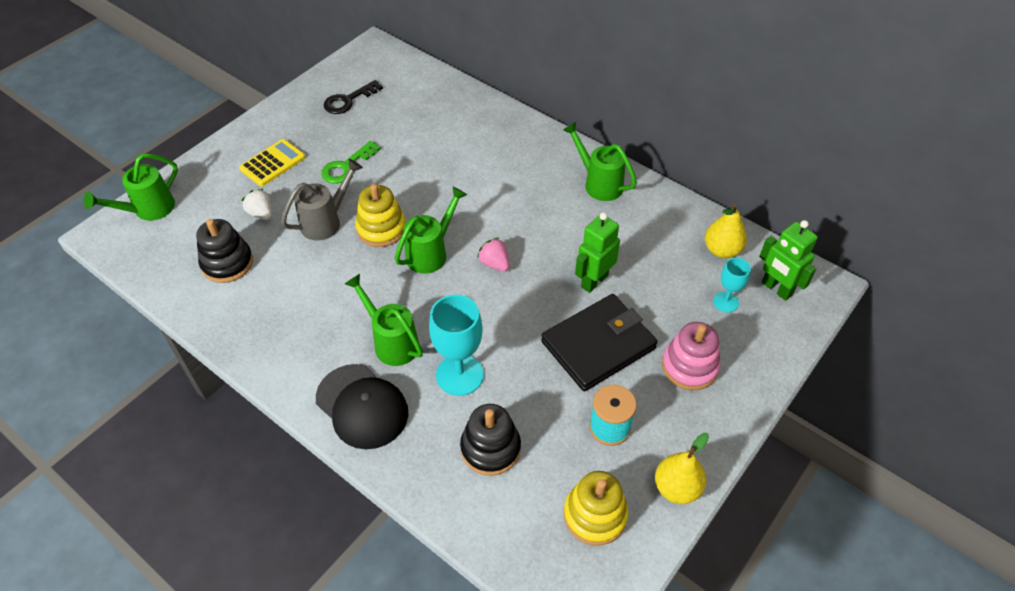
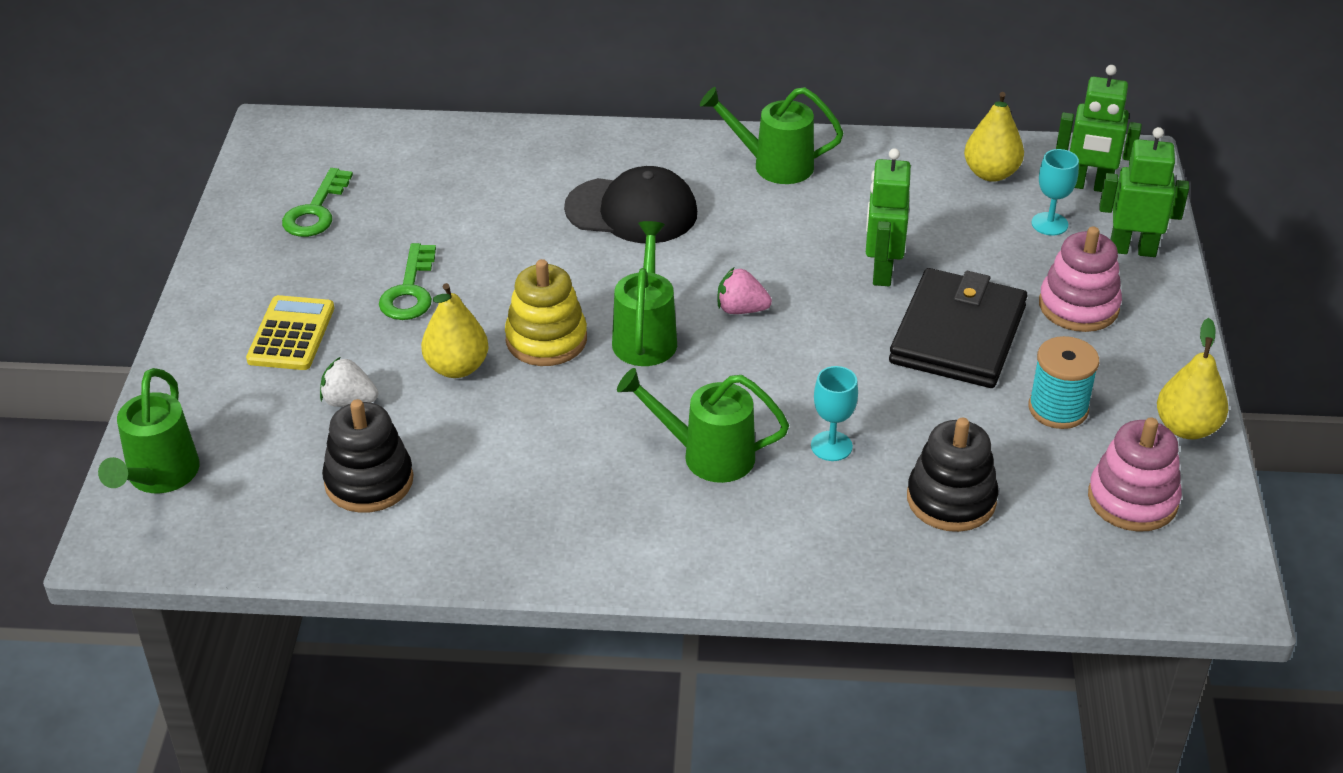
camera: 35 degrees left, 10 degrees down
(325, 222) = (457, 367): grey watering can -> yellow pear
(348, 100) = (316, 210): black key -> green key
(362, 406) = (749, 541): black cap -> black cap (632, 211)
(459, 375) = (831, 446): turquoise goblet -> turquoise goblet, size x0.57
(595, 515) = (1132, 499): yellow stacking toy -> pink stacking toy
(762, 346) = (1132, 249): none -> green robot

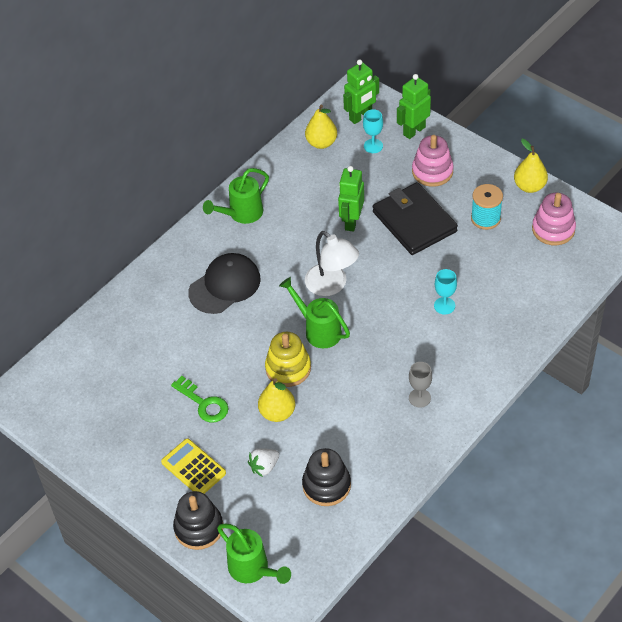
camera: 50 degrees left, 10 degrees up
(316, 210) = (103, 412): green key -> none
(623, 505) = (419, 398): none -> grey goblet
(708, 455) = (414, 351): green watering can -> none
(741, 309) = (332, 285): pink strawberry -> white lamp
(881, 271) = (351, 221): green robot -> green robot turned 60 degrees clockwise
(951, 499) = (507, 285): black stacking toy -> black stacking toy (199, 528)

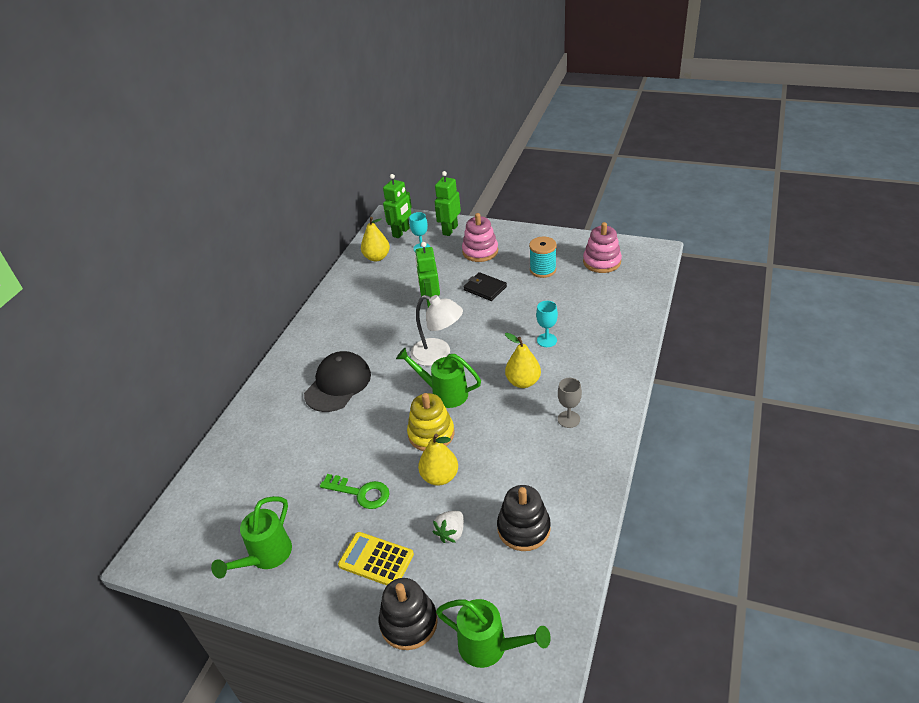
camera: 20 degrees left, 10 degrees down
(242, 214) = (330, 325): green watering can -> green watering can (266, 556)
(414, 222) = (485, 288): black wallet -> black wallet, size x0.54
(529, 186) = (564, 240): yellow pear -> yellow pear (523, 382)

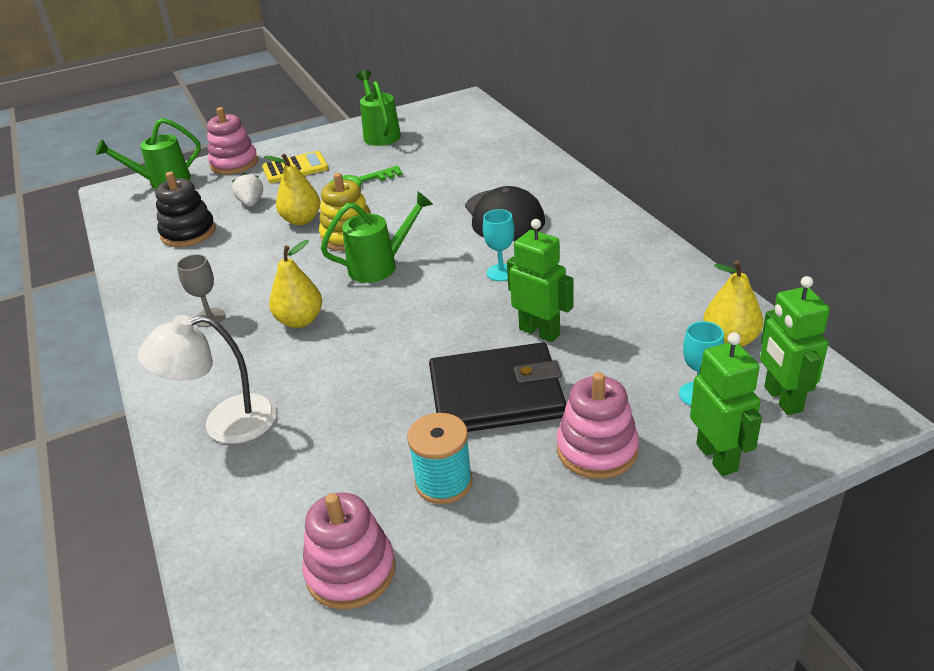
camera: 135 degrees right, 5 degrees down
(409, 622) = (234, 163): black stacking toy -> pink stacking toy
(438, 355) = (438, 290): white lamp -> white lamp (225, 423)
(485, 288) = (496, 394): black wallet -> black wallet, size x1.84
(547, 340) = (317, 379): turquoise goblet -> turquoise goblet (501, 272)

